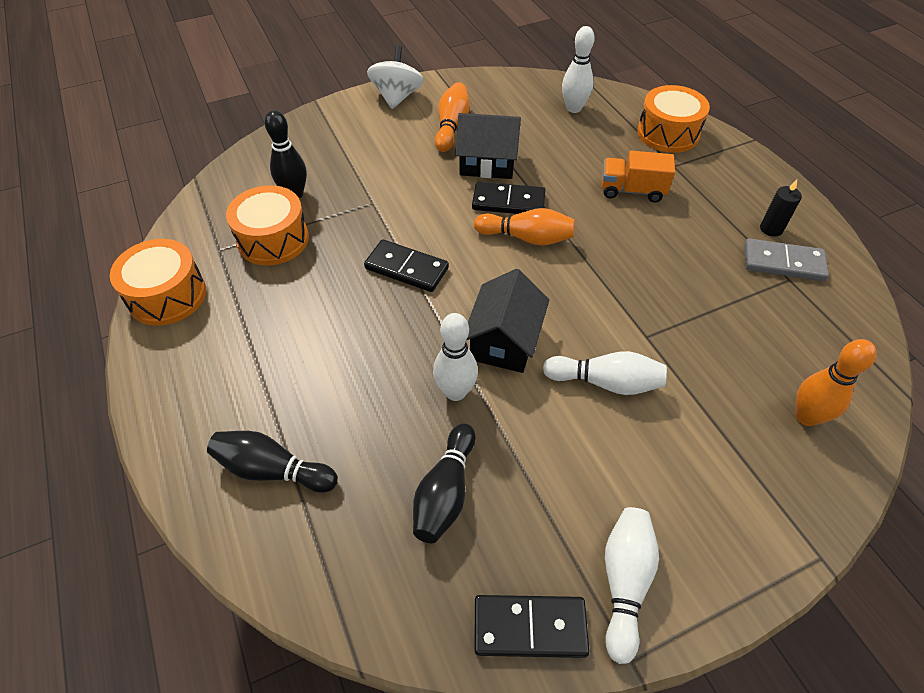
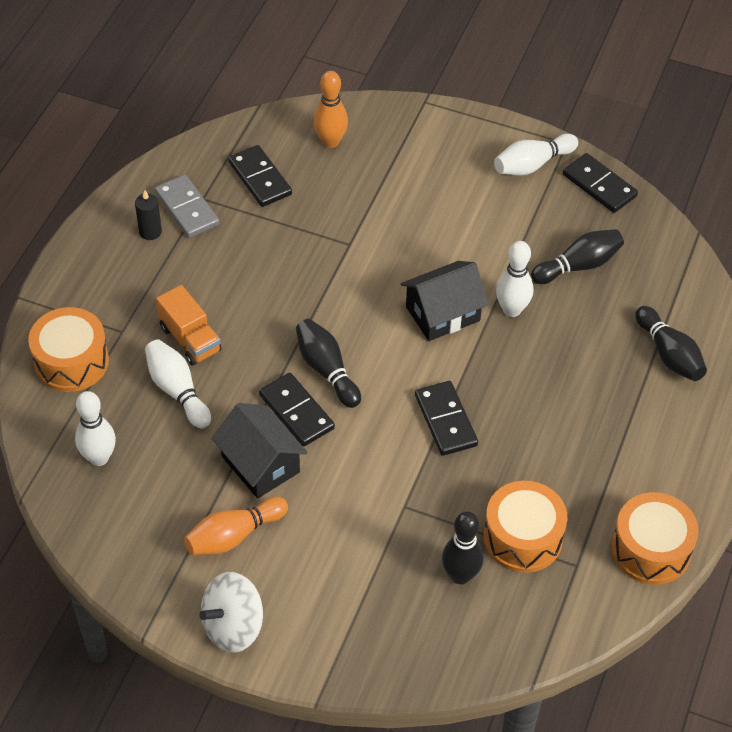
camera: 135 degrees left, 0 degrees up
(527, 238) = (326, 370): orange bowling pin -> black bowling pin
(606, 382) = (414, 242): white bowling pin -> white bowling pin (177, 391)
(788, 330) = (260, 178): none -> black domino

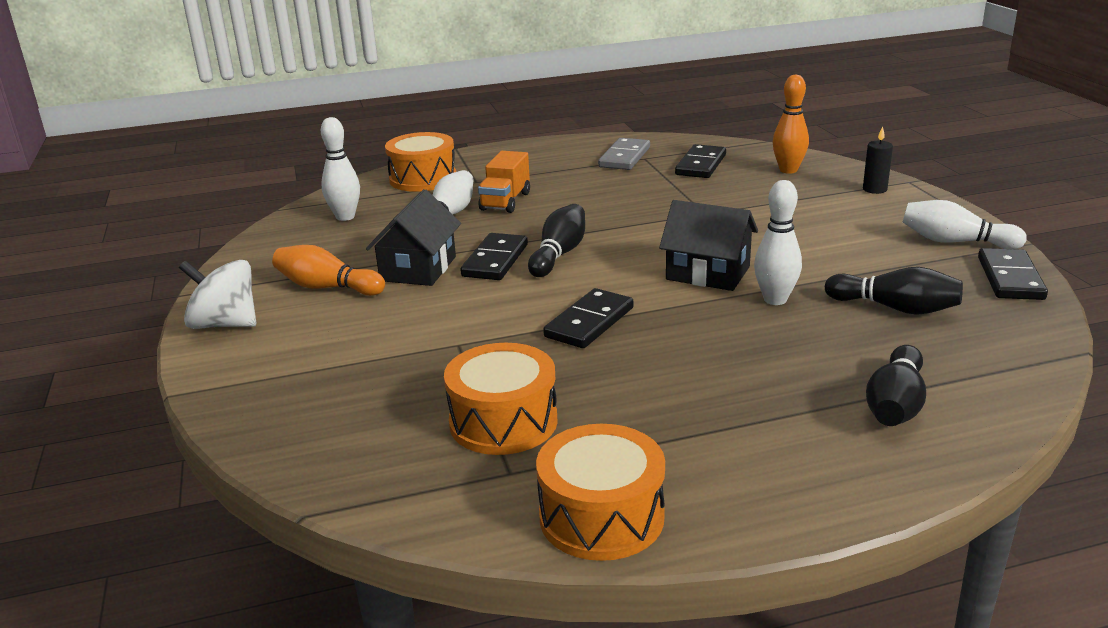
camera: 55 degrees right, 25 degrees down
(150, 232) = (581, 156): black candle -> black candle (874, 189)
(460, 575) = (408, 407): black bowling pin -> none

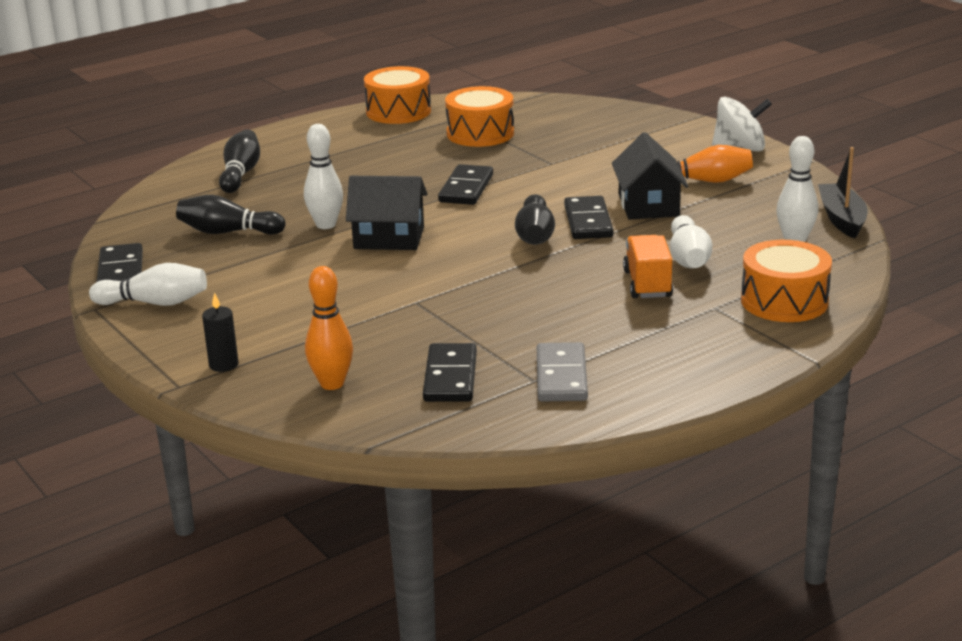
camera: 160 degrees right, 0 degrees up
(275, 229) = (842, 219): none -> black boat

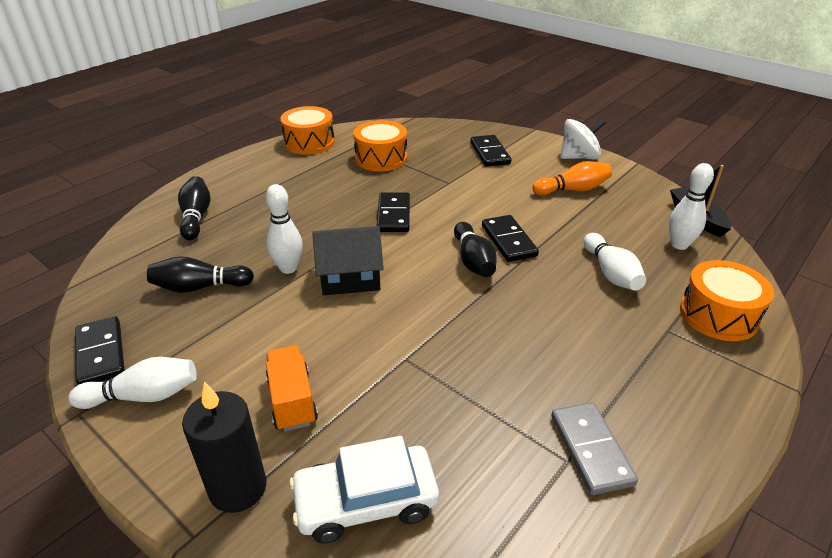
camera: 15 degrees left, 10 degrees up
(223, 365) = (238, 488): black candle -> black candle, size x1.78
(332, 384) = (366, 502): orange bowling pin -> white car
(450, 377) = (484, 469): black domino -> black domino (489, 153)
(647, 284) = (596, 308): orange truck -> orange truck (292, 400)
(648, 205) = (546, 218): black house -> none

